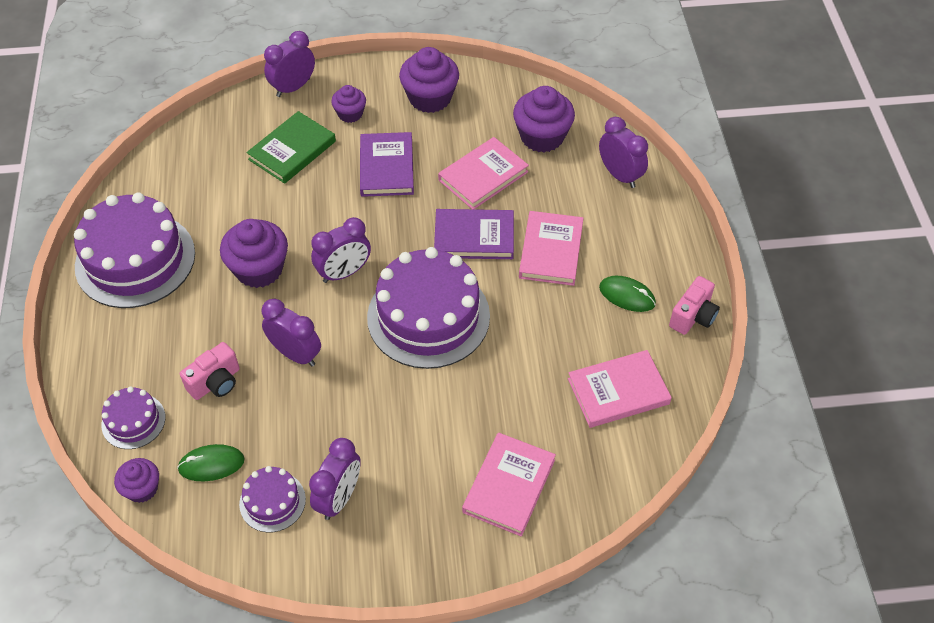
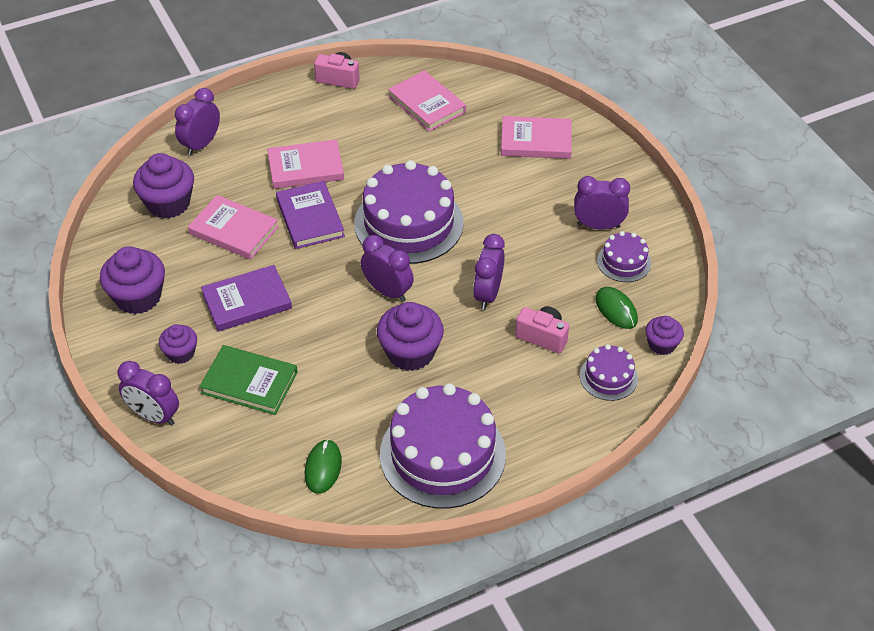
camera: 110 degrees left, 5 degrees down
(627, 295) = (334, 116): green mouse -> green mouse (323, 468)

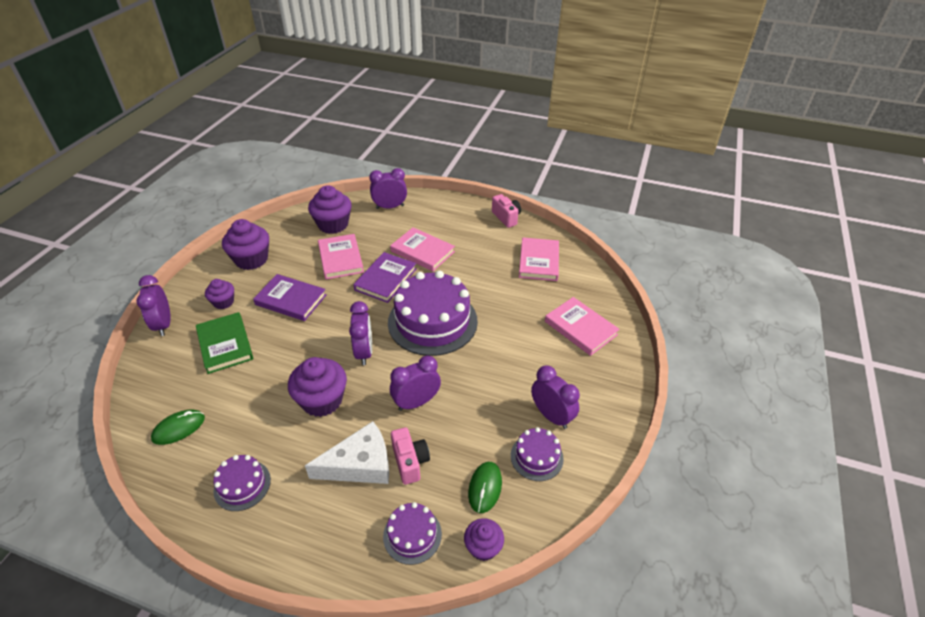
camera: 45 degrees right, 5 degrees down
(442, 454) = (242, 485): purple cake -> purple cake, size x0.48
(509, 368) = (360, 464): none -> white cheese

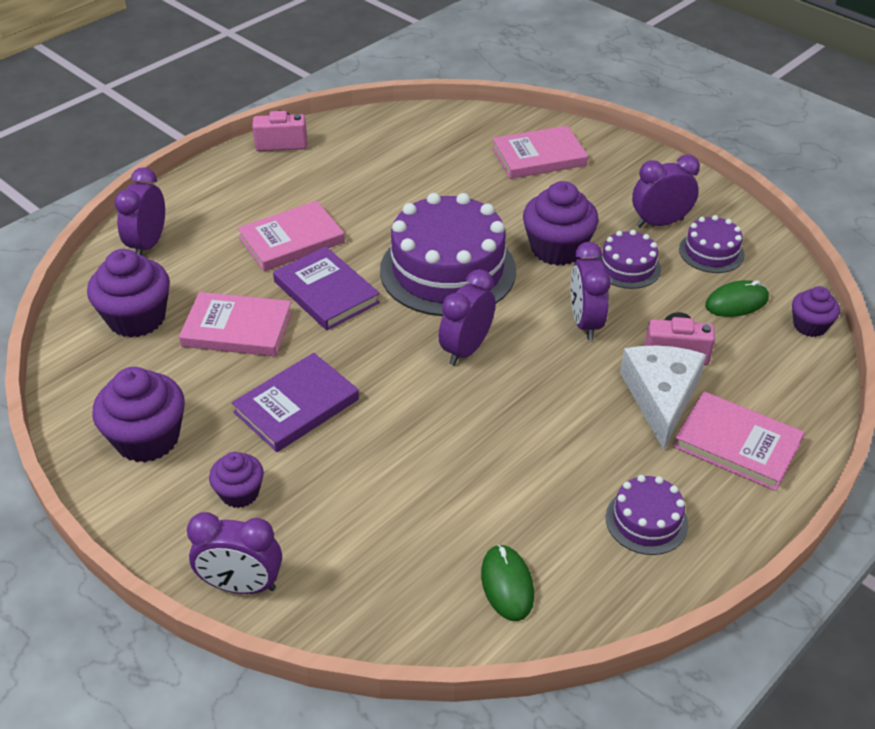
camera: 65 degrees left, 0 degrees up
(225, 345) = (351, 504): green book -> none
(322, 400) = (534, 411): purple cupcake -> purple cupcake (557, 249)
(364, 352) = (466, 349): purple clock -> purple clock turned 75 degrees counterclockwise
(412, 535) = (777, 376): purple cake -> purple cake (627, 267)
(485, 488) = (736, 302): green mouse -> green mouse turned 60 degrees counterclockwise
(538, 261) = (397, 147): pink book -> pink book (737, 444)

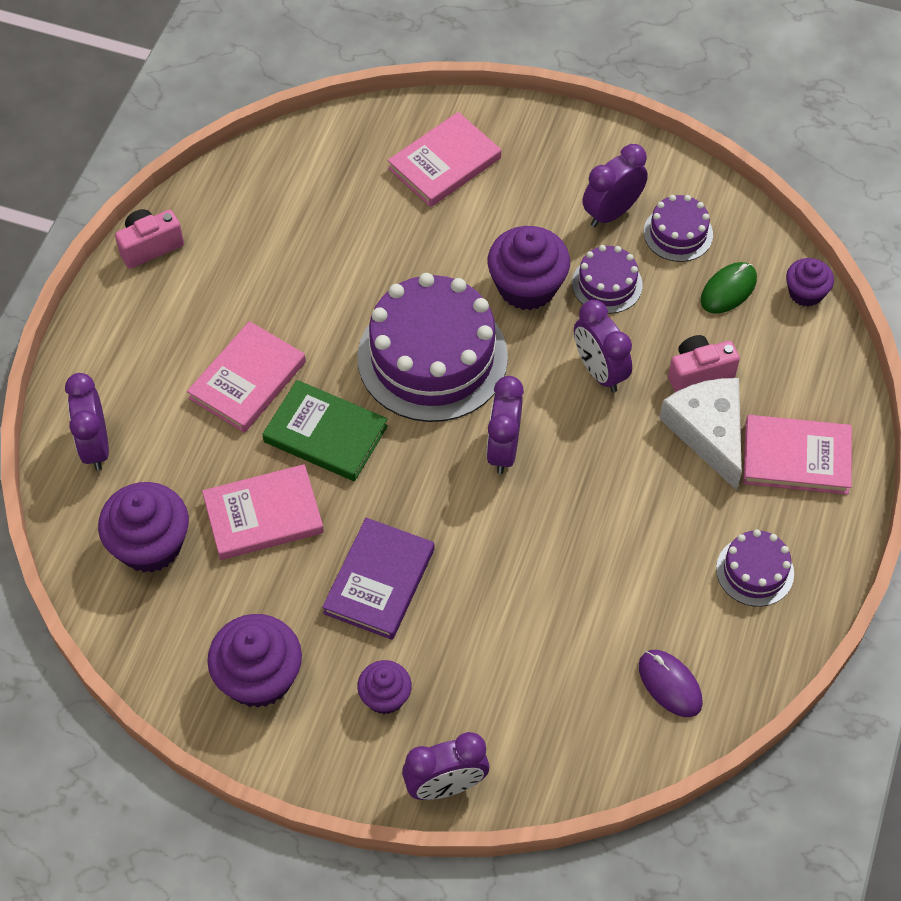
camera: 25 degrees left, 15 degrees up
(326, 292) = (325, 434): purple book -> green book
(507, 584) = (670, 684): green mouse -> purple mouse

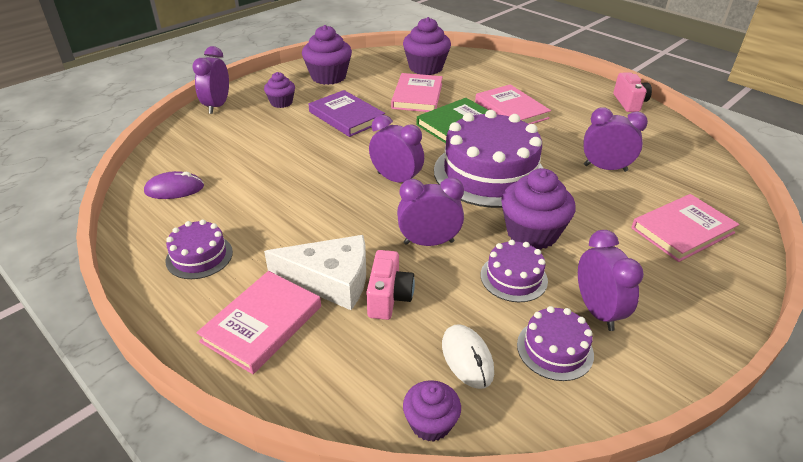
camera: 115 degrees right, 20 degrees down
(95, 446) = (494, 66): purple clock -> purple clock (605, 168)
(444, 163) = (682, 231): pink book -> pink book turned 75 degrees clockwise
(728, 290) = (467, 358): green mouse -> white mouse

